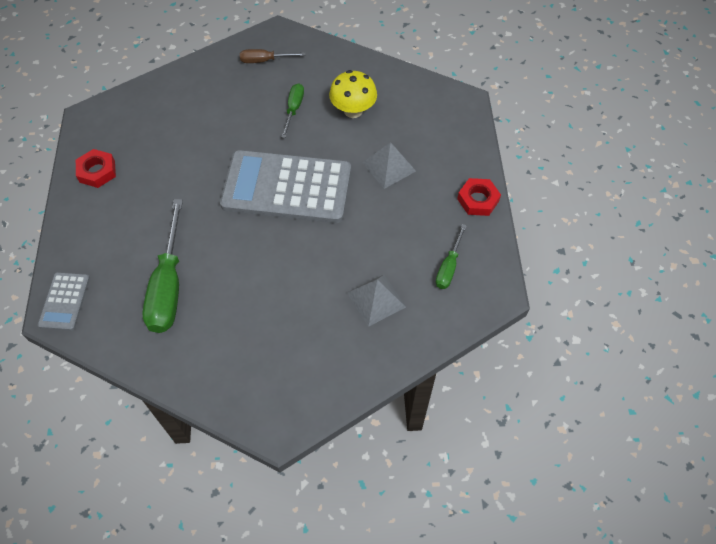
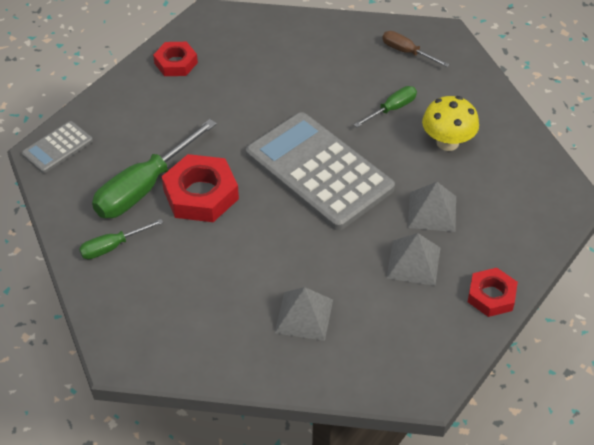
camera: 40 degrees right, 10 degrees down
(217, 262) = (200, 194): none -> red nut
(410, 211) = (413, 262): none -> grey pyramid
(449, 267) = (400, 335): green screwdriver -> green screwdriver (112, 247)

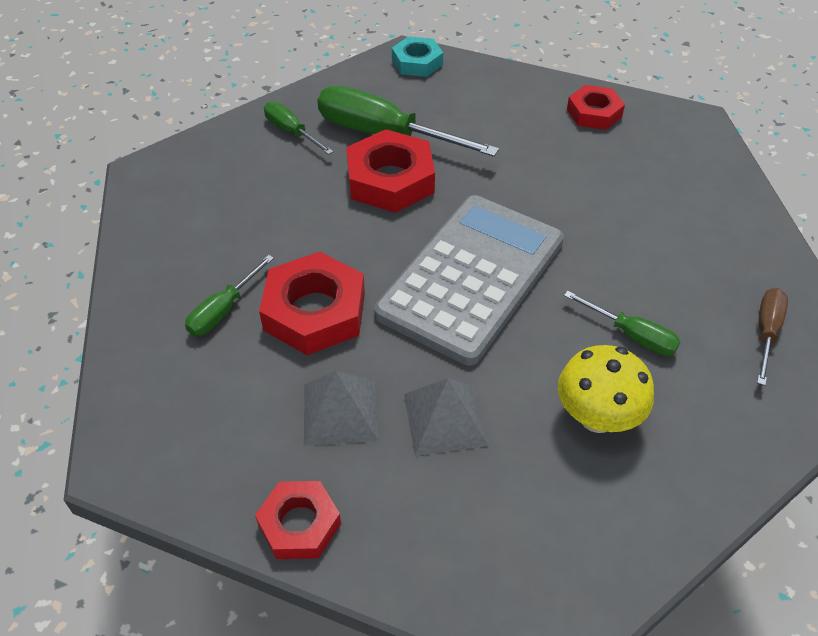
camera: 75 degrees right, 0 degrees up
(57, 147) = (417, 62): grey calculator -> turquoise nut
(304, 316) = (223, 310): grey pyramid -> green screwdriver
(322, 262) = (315, 311): none -> red nut

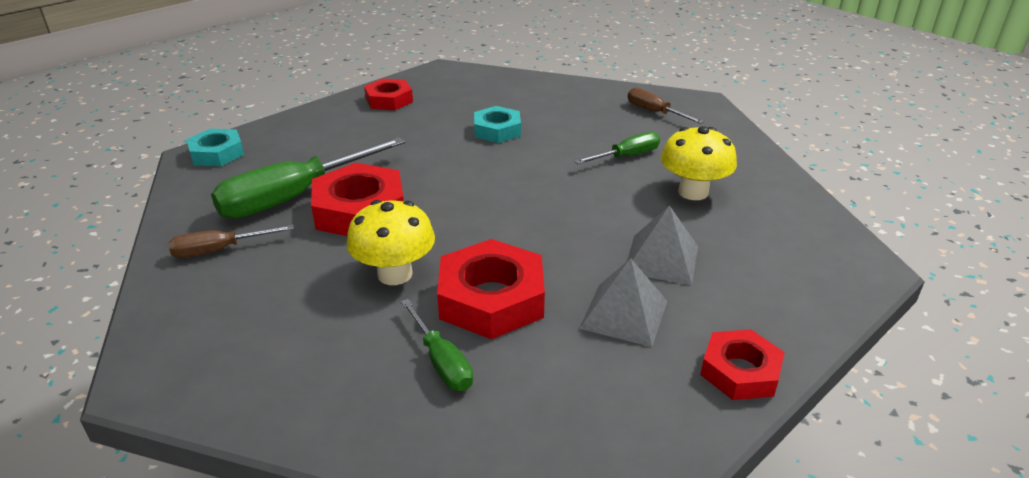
camera: 65 degrees left, 15 degrees down
(291, 132) = (219, 250): green screwdriver -> brown screwdriver
(315, 239) = (395, 274): none -> yellow mushroom
(472, 278) = (519, 203): grey calculator -> none
(600, 212) = (497, 130): none -> turquoise nut

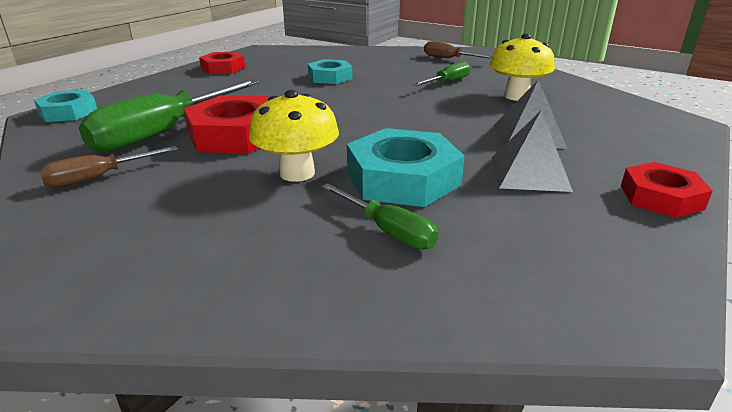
camera: 15 degrees left, 5 degrees down
(491, 298) = (402, 178): red nut -> turquoise nut

